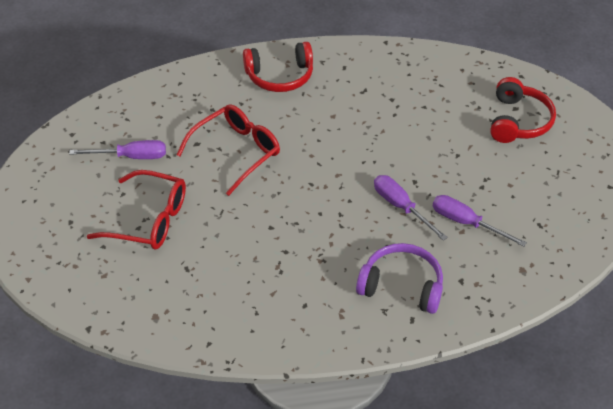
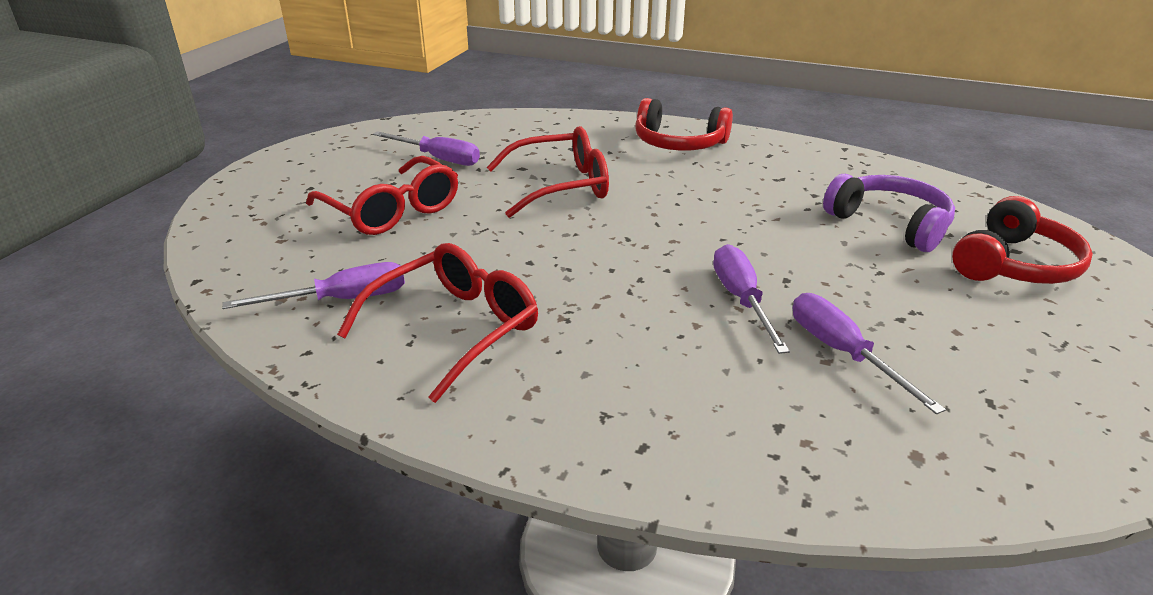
camera: 30 degrees right, 15 degrees down
(191, 302) = (342, 300): none -> purple screwdriver
(271, 293) = (455, 328): none -> red glasses
(401, 286) = (662, 394): purple headphones -> purple headphones (889, 224)

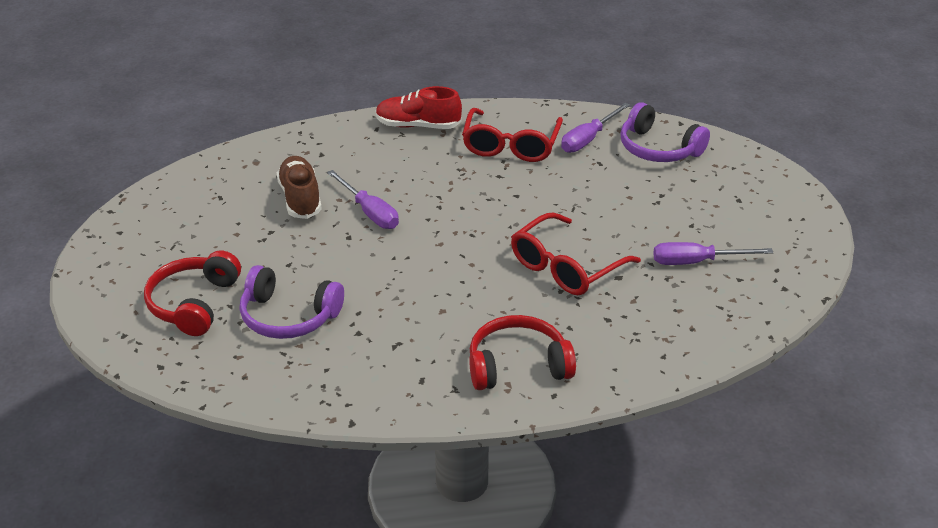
camera: 150 degrees right, 5 degrees up
(284, 258) = (658, 148): none -> purple headphones
(392, 210) = (652, 201): red glasses -> none
(562, 422) = (418, 126): none -> red shoe
(842, 352) = (300, 198): purple screwdriver -> brown shoe

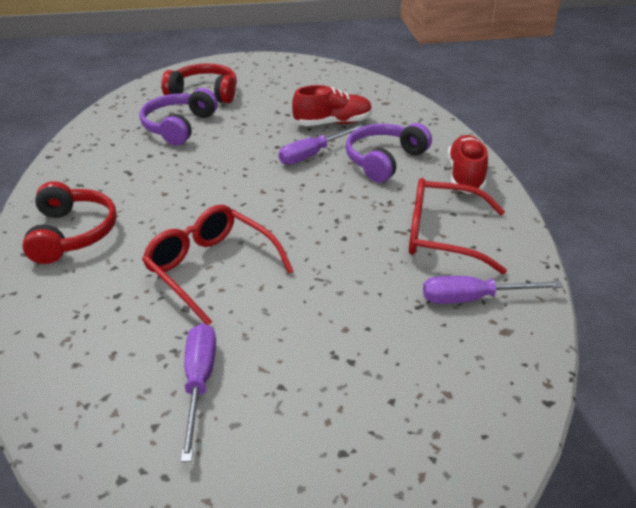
camera: 90 degrees right, 0 degrees up
(300, 198) = (333, 123): brown shoe -> red shoe
(588, 139) = (473, 298): purple screwdriver -> purple screwdriver turned 45 degrees counterclockwise
(658, 148) = (467, 368): purple headphones -> purple headphones (384, 160)

